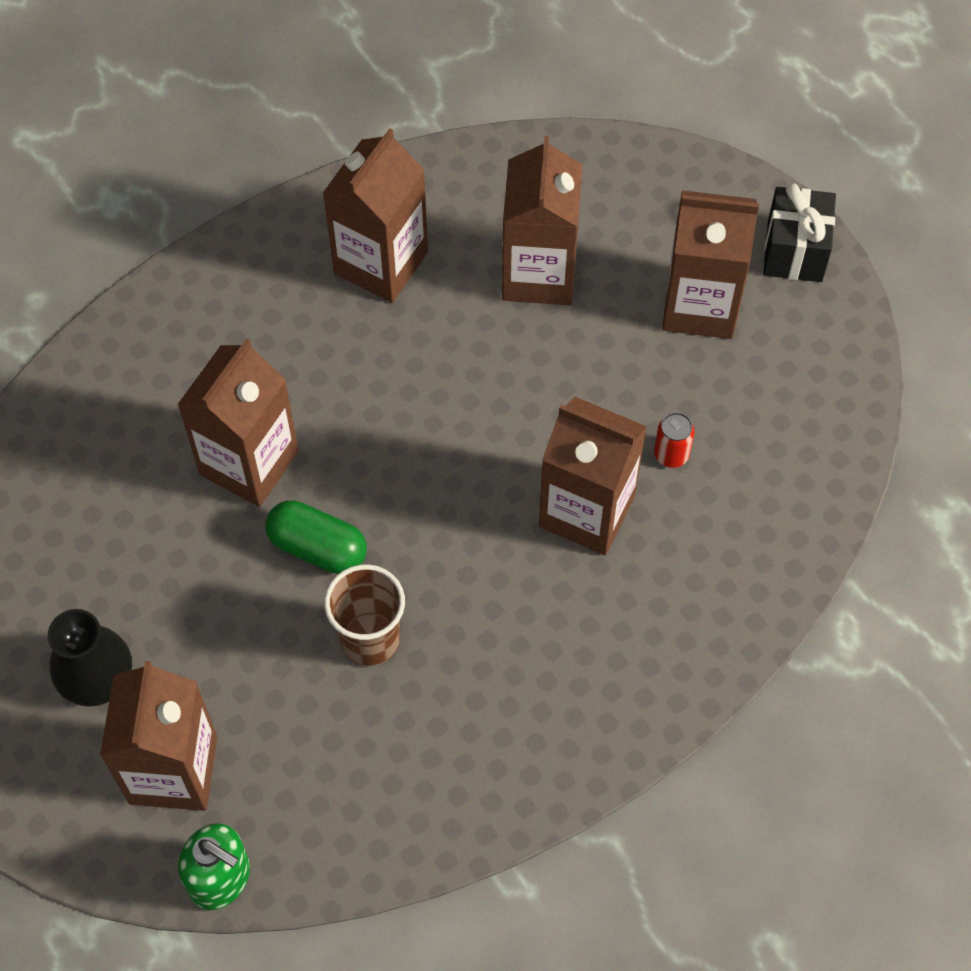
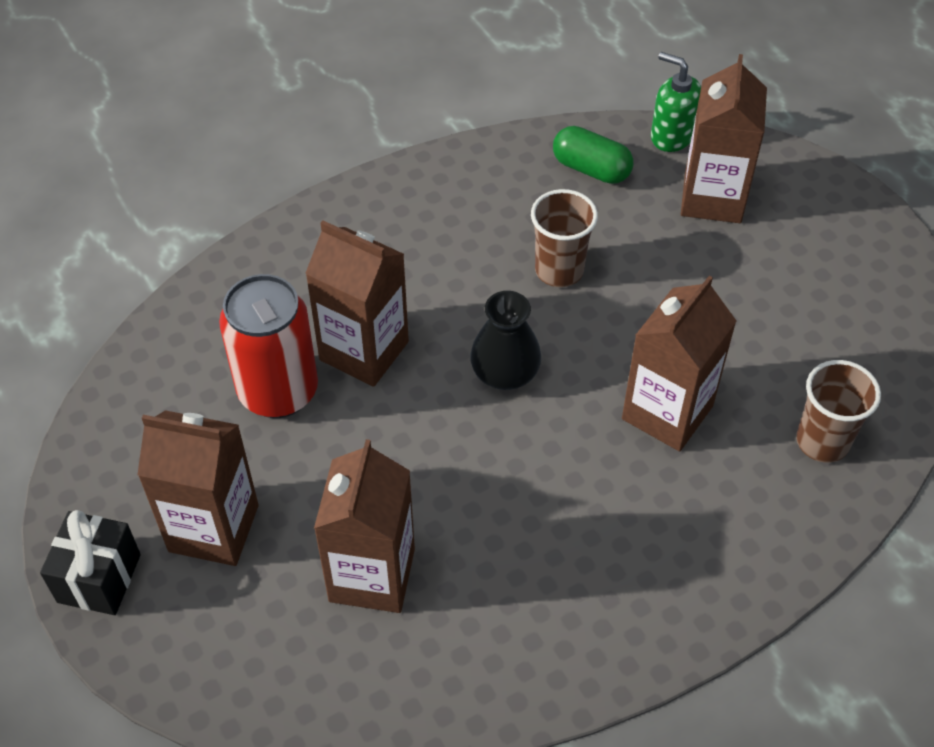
camera: 175 degrees left, 10 degrees down
(86, 442) = (822, 441): none -> brown cup
(96, 677) = (782, 260): black vase -> black vase (505, 373)
(318, 547) = (603, 339): green capsule -> green capsule (591, 169)
(381, 263) = (538, 600): brown carton -> none
(671, 454) = (278, 391): red can -> red can, size x2.47

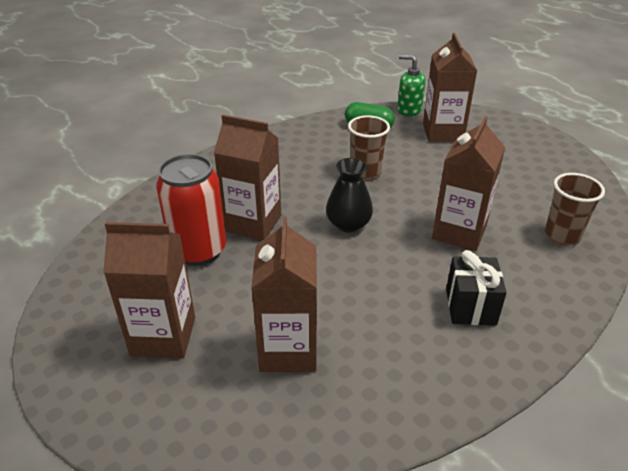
camera: 10 degrees left, 15 degrees down
(99, 578) = (75, 381): black gift -> black gift (470, 306)

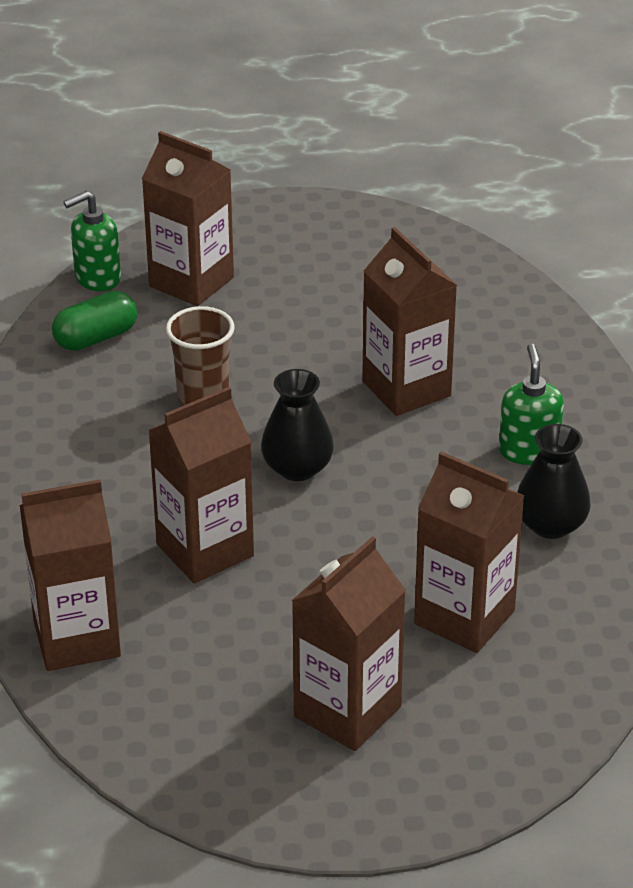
camera: 55 degrees left, 0 degrees up
(152, 214) = (77, 638): none -> brown carton
(198, 251) = (212, 623): red can -> none
(414, 350) = (550, 525): none -> black vase
(470, 306) = (528, 450): black gift -> green soap dispenser
(562, 235) = (490, 319): brown cup -> none

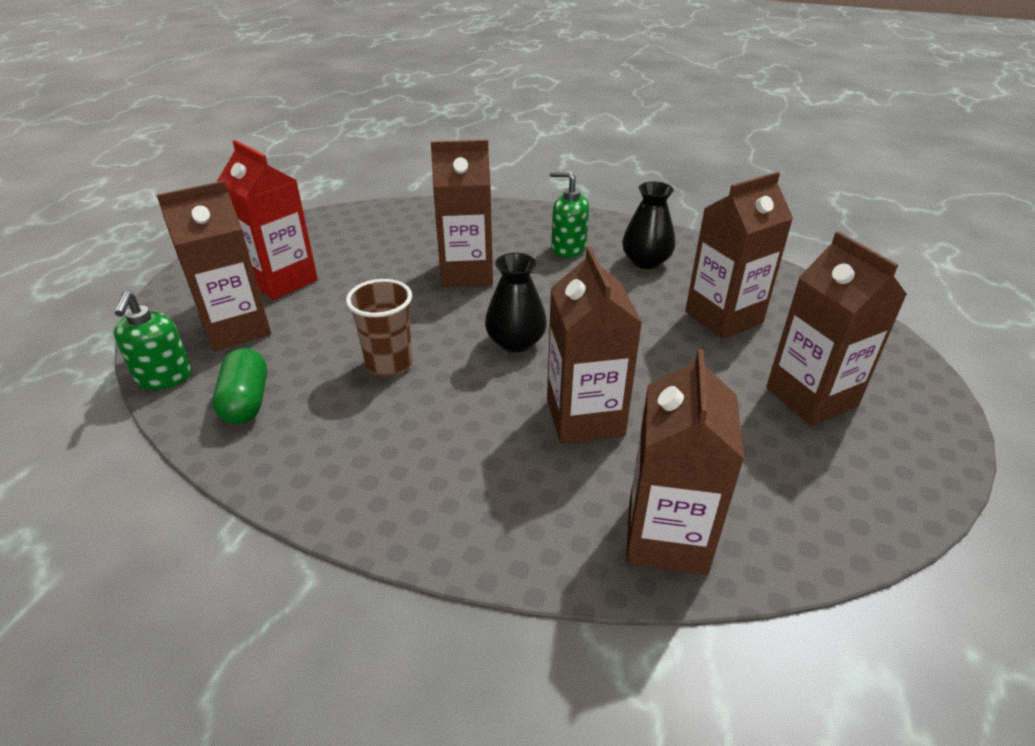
camera: 65 degrees left, 0 degrees up
(291, 271) = (282, 280): none -> red carton

